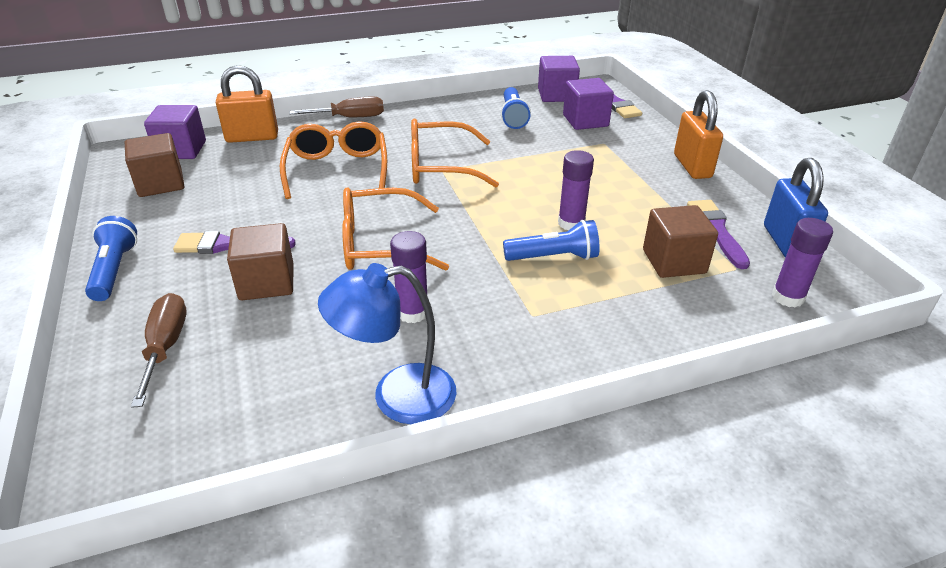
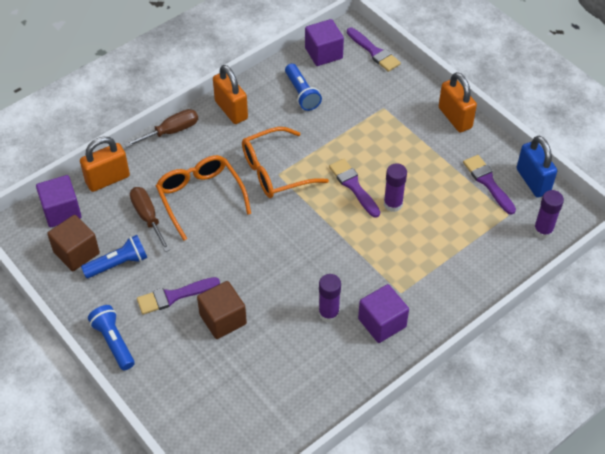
camera: 20 degrees left, 15 degrees up
(165, 347) = (196, 387): brown screwdriver -> brown screwdriver (148, 217)
(379, 244) = (275, 263): orange glasses -> none
(397, 396) = (352, 374): blue lamp -> none
(426, 115) = (231, 110): none -> orange padlock
(528, 197) = (353, 186): none -> purple brush
(554, 257) = (394, 240): blue flashlight -> blue flashlight (118, 264)
(585, 121) = (359, 83): purple cube -> purple cube (382, 323)
(674, 261) = (469, 220): brown cube -> none

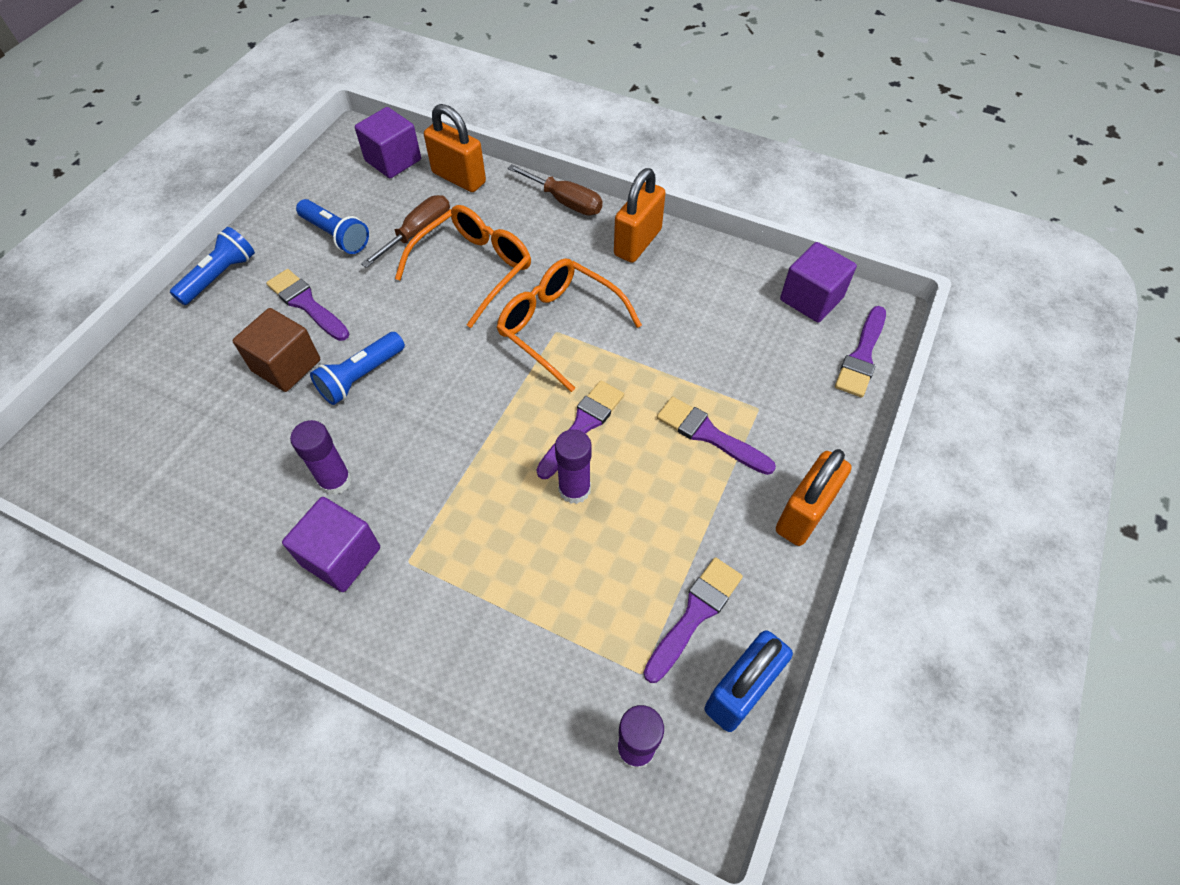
camera: 65 degrees right, 5 degrees up
(76, 253) = (338, 195): brown cube -> none
(302, 94) = (717, 303): blue flashlight -> blue flashlight (361, 377)
(389, 134) = (709, 435): none -> purple brush

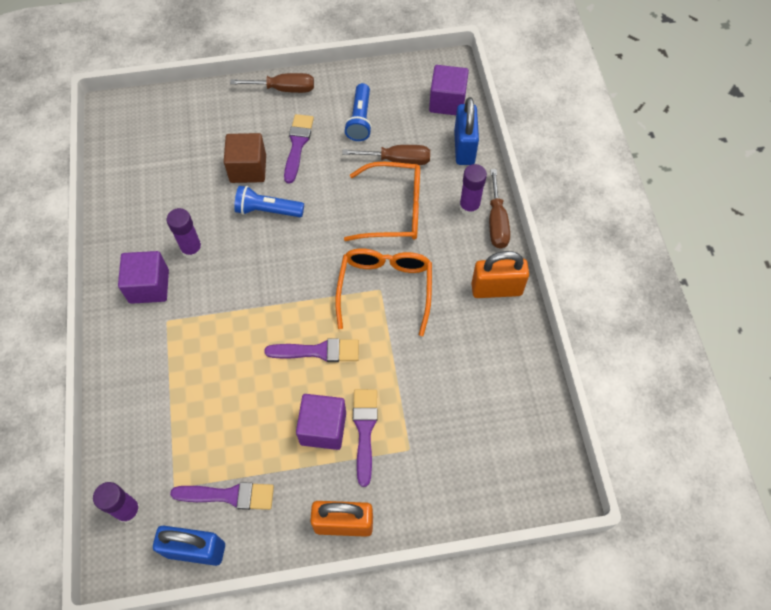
camera: 55 degrees right, 5 degrees up
(220, 276) = (284, 89): blue flashlight -> brown screwdriver
(459, 178) = (464, 147): orange padlock -> blue padlock
(574, 489) = (269, 376): purple glue stick -> purple glue stick (469, 207)
(811, 299) = (536, 432): purple cube -> purple cube (323, 428)
(861, 356) = (508, 495): purple brush -> none

